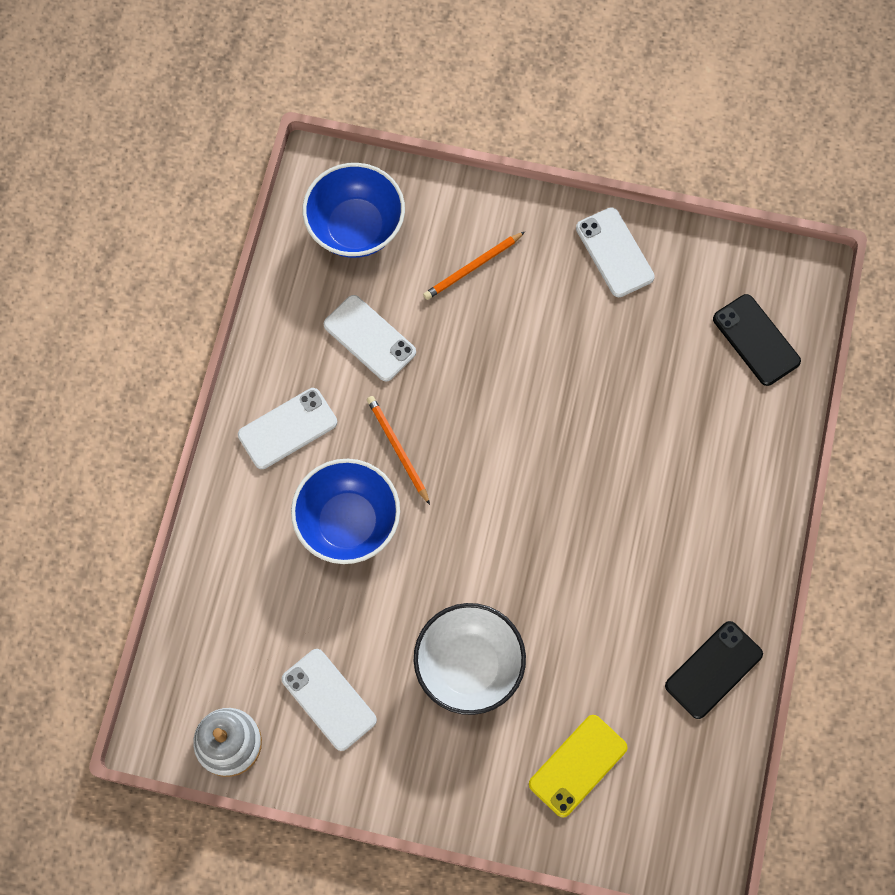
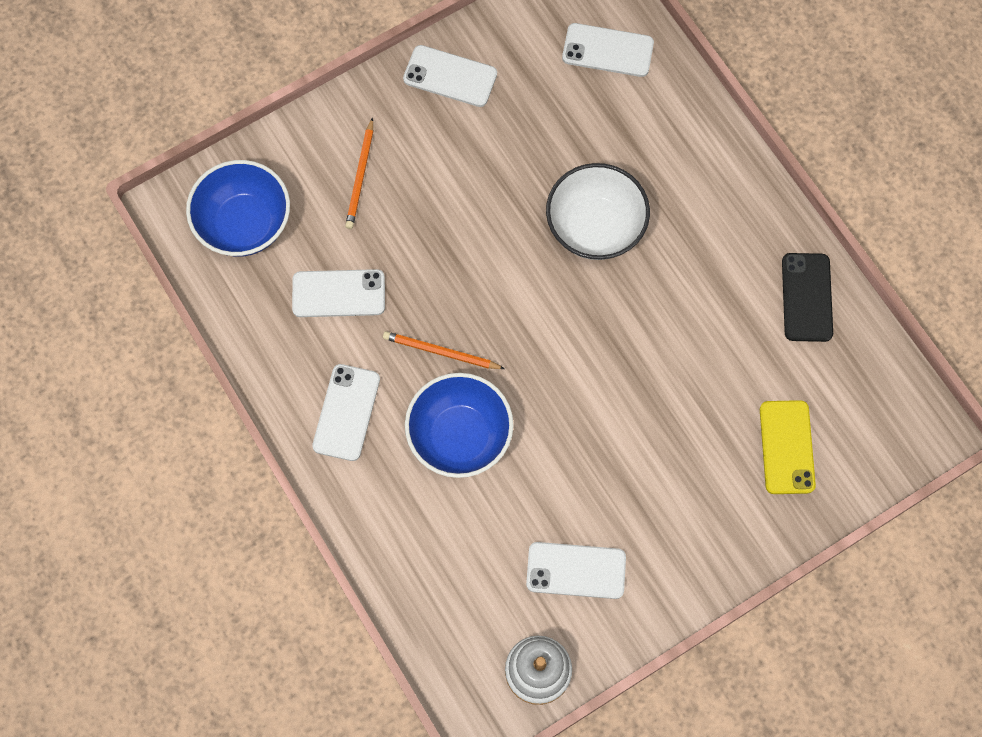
camera: 45 degrees left, 0 degrees up
(469, 666) = (646, 453): white bowl -> white bowl (595, 227)
(756, 340) = (607, 50): black phone -> white phone

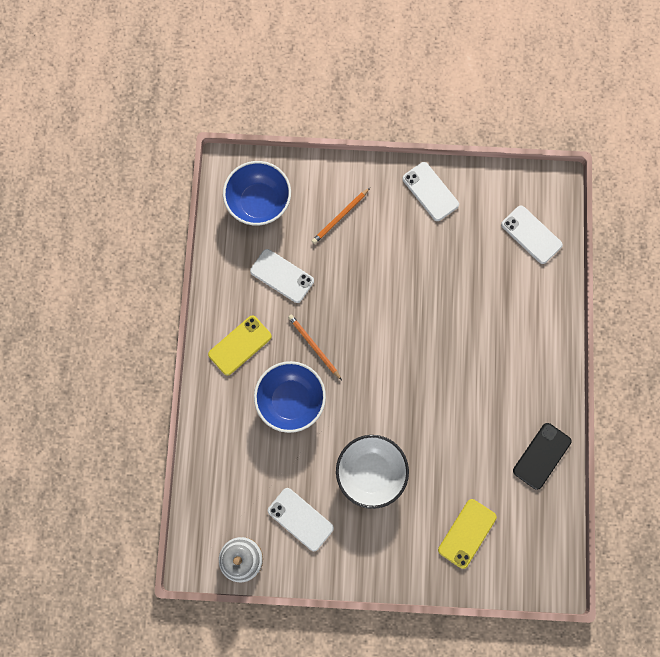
camera: 35 degrees right, 5 degrees up
(346, 412) = (240, 345): white phone -> yellow phone
(595, 227) = (449, 333): white bowl -> white bowl (371, 473)

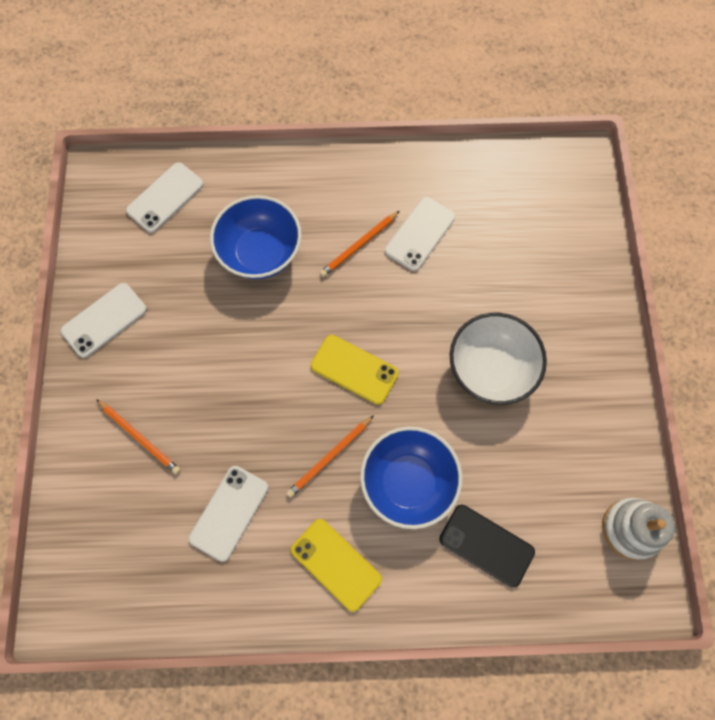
camera: 95 degrees left, 5 degrees down
(259, 202) = (116, 559): blue bowl -> blue bowl (260, 253)
(300, 519) = (564, 454): white phone -> white phone (420, 234)
(467, 533) = (545, 253): yellow phone -> yellow phone (354, 369)
(482, 382) = (359, 245): none -> orange pencil
(541, 456) = (441, 177): black phone -> black phone (486, 545)

